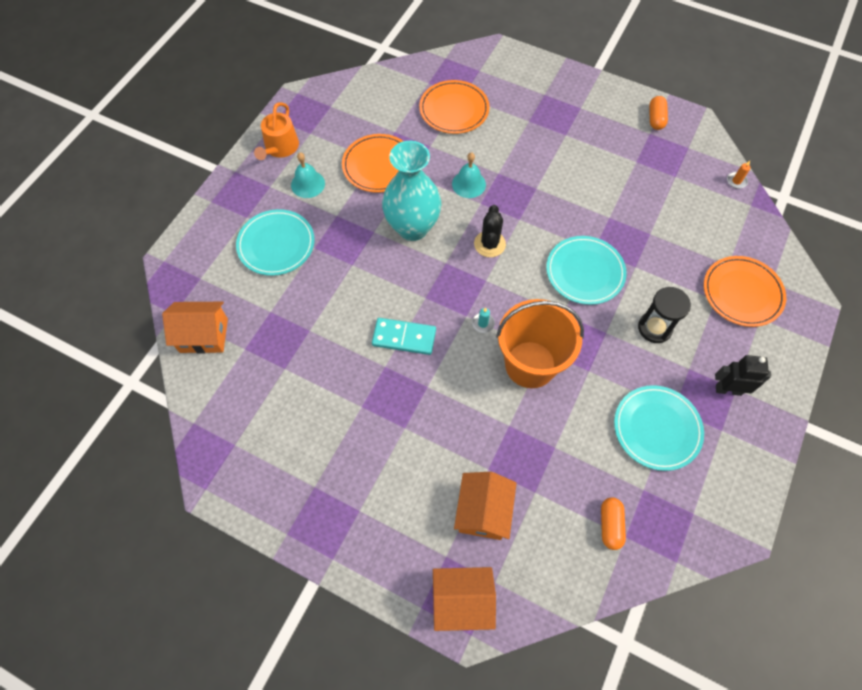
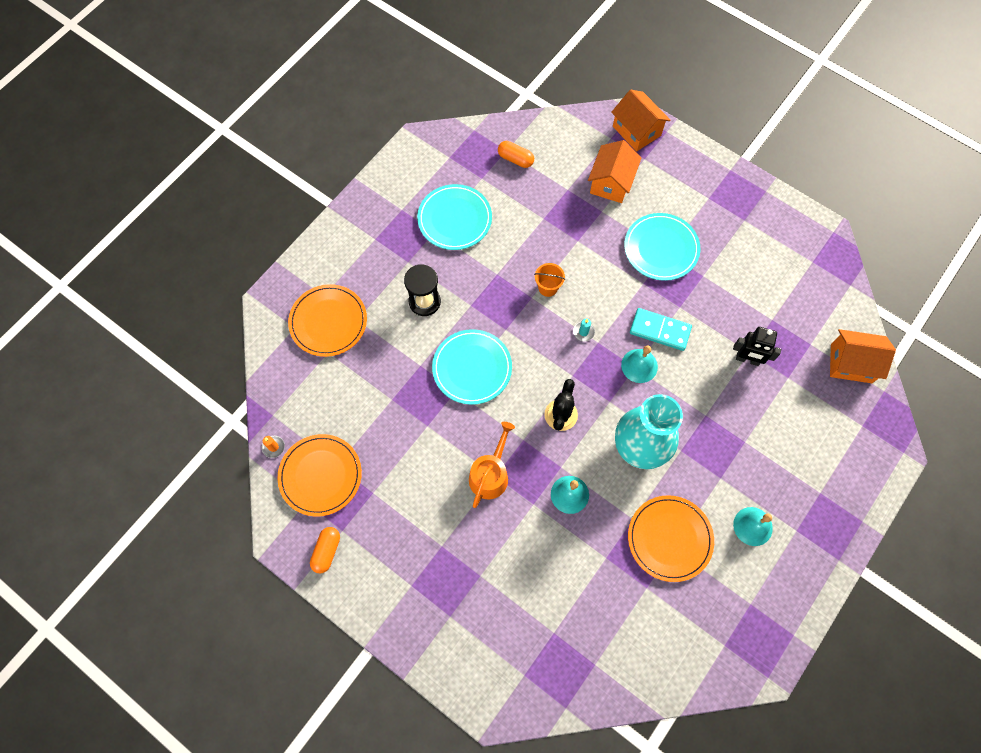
camera: 170 degrees left, 5 degrees up
(276, 244) = (785, 452): turquoise plate -> turquoise plate (661, 248)
(280, 148) = (787, 586): orange watering can -> orange watering can (490, 474)
(421, 299) = (639, 365): none -> turquoise bell
(454, 109) = (568, 611): orange plate -> orange plate (320, 475)
(462, 601) = (636, 131): orange house -> orange house turned 45 degrees clockwise
(530, 364) = (548, 287): orange bucket -> orange bucket, size x0.42
(610, 525) = (515, 159): orange capsule -> orange capsule turned 75 degrees counterclockwise
(728, 389) = (382, 239): black robot -> black robot (747, 359)

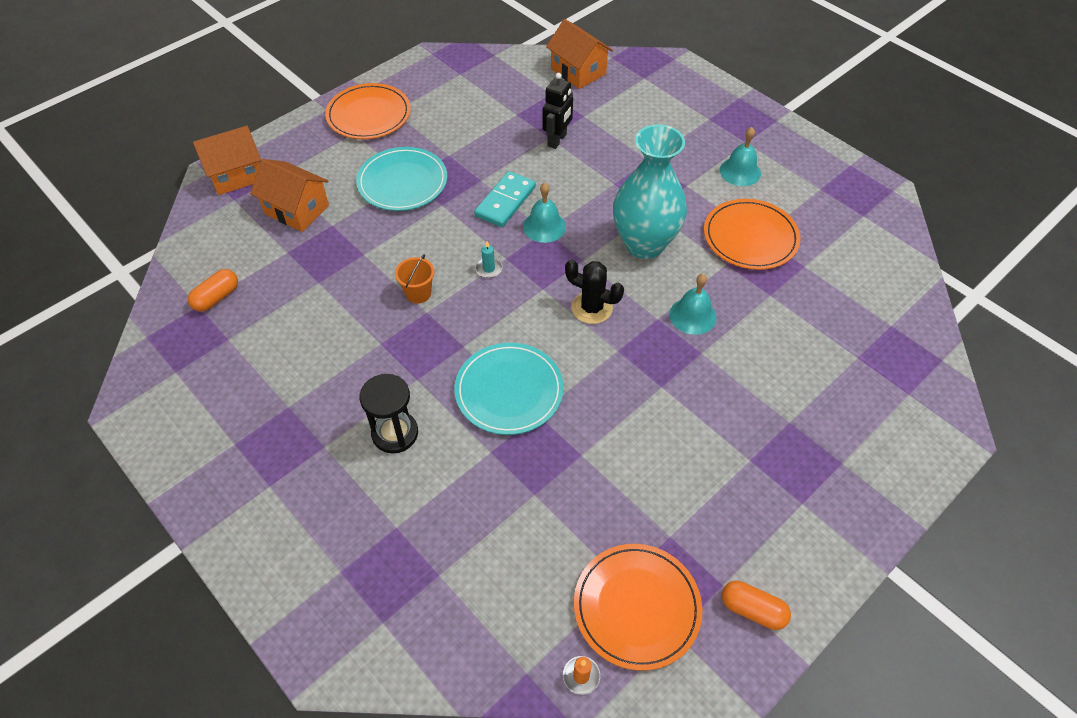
camera: 80 degrees left, 15 degrees down
(328, 322) = (388, 569): orange plate -> orange plate (369, 115)
(454, 219) = (278, 379): turquoise plate -> none
(490, 474) = (658, 391): orange watering can -> none
(851, 363) = (578, 71): orange house -> orange house turned 60 degrees counterclockwise

